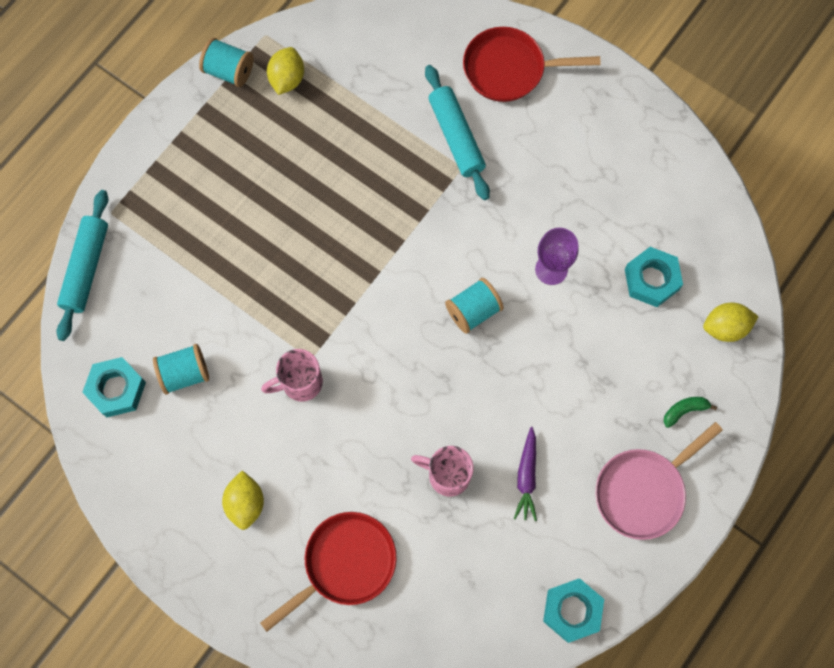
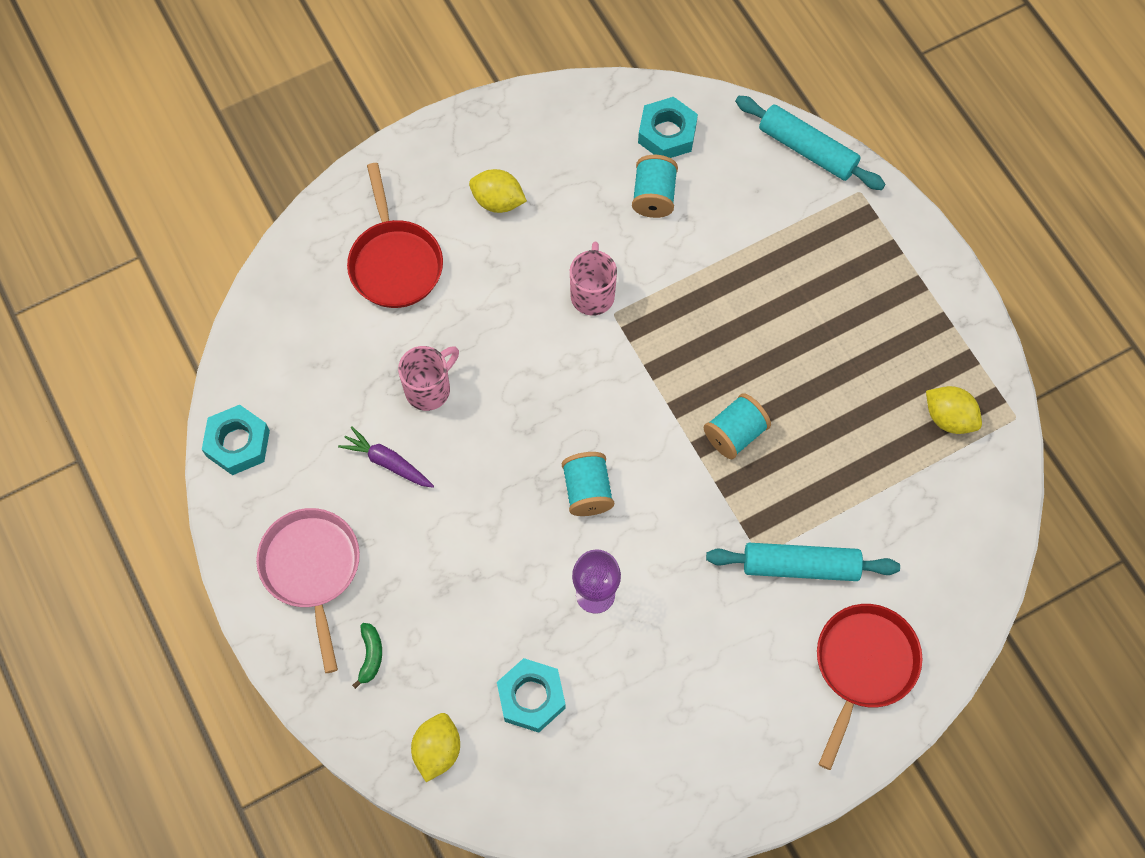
camera: 115 degrees right, 5 degrees down
(229, 71) = (983, 362): turquoise spool -> turquoise spool (735, 434)

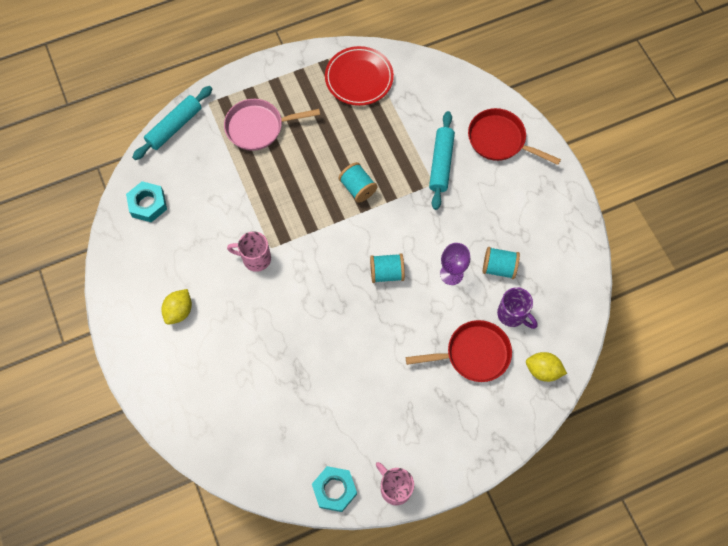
camera: 85 degrees left, 0 degrees up
(312, 569) = (426, 442): pink pan -> pink pan (258, 127)
(371, 655) = (483, 407): green banana -> none
(387, 462) = (357, 391): purple carrot -> none
(395, 263) = (214, 380): red pan -> red pan (473, 354)
(429, 389) = (309, 362): pink mug -> pink mug (395, 488)
(531, 697) = (512, 314): turquoise nut -> purple mug
(654, 196) = (192, 216): turquoise spool -> turquoise spool (499, 267)
(949, 418) = (359, 78): yellow lemon -> red plate

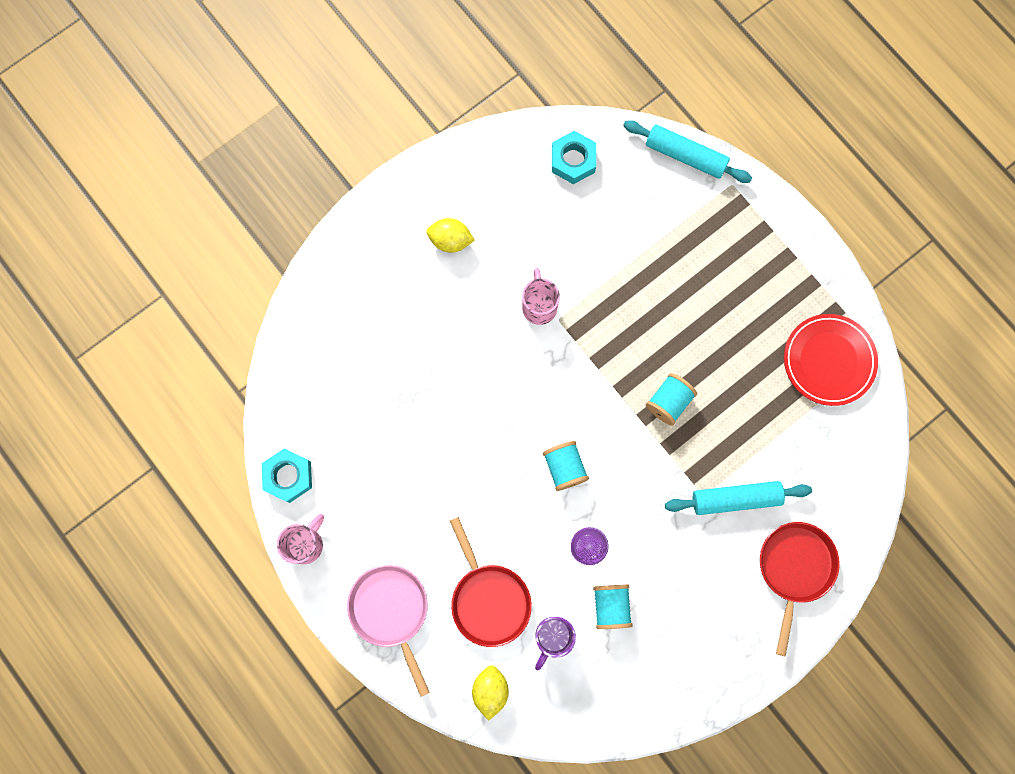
camera: 75 degrees right, 10 degrees up
(258, 127) = (716, 256): pink pan -> pink pan (391, 611)

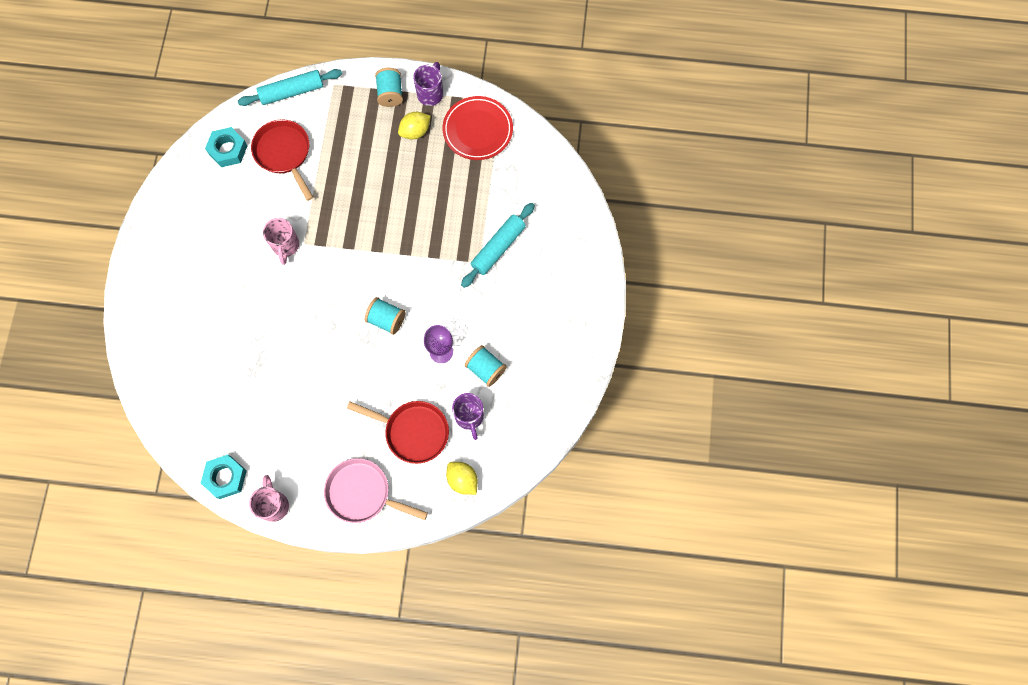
camera: 45 degrees left, 5 degrees down
(450, 240) = (196, 257): yellow lemon -> yellow lemon (415, 131)
(539, 306) = (285, 246): pink mug -> pink mug turned 135 degrees counterclockwise
(668, 402) = (411, 230): turquoise spool -> turquoise spool (390, 94)
(794, 568) = (565, 254): red pan -> red pan (284, 153)
(817, 280) = (430, 93): none -> purple mug

